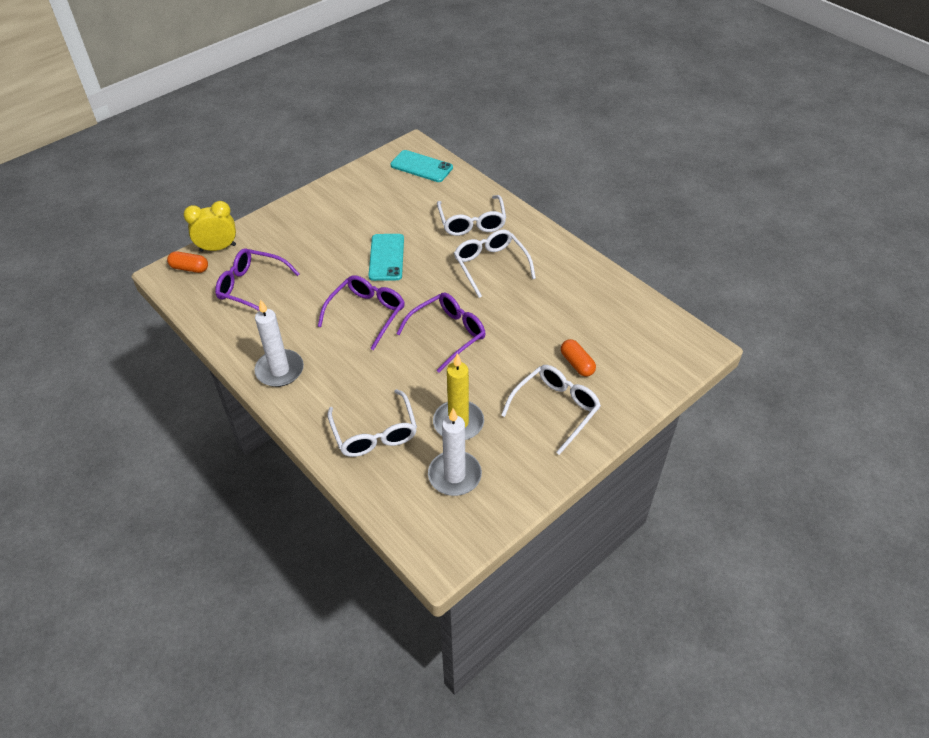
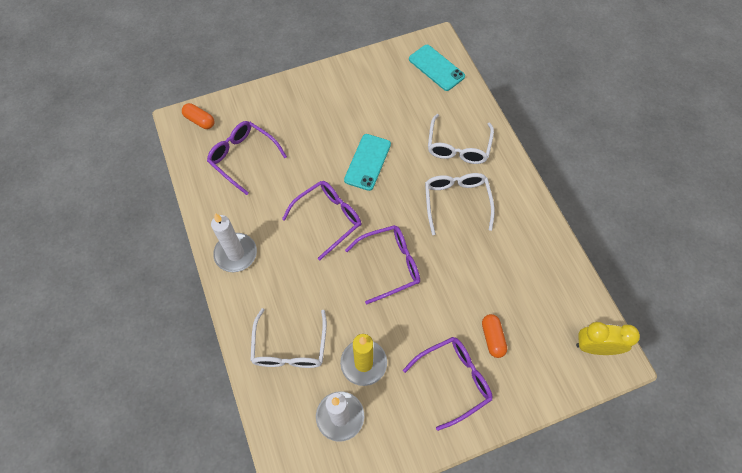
camera: 20 degrees right, 15 degrees up
(218, 248) = (229, 106): yellow clock -> yellow clock (595, 347)
(555, 409) = (454, 380): white glasses -> purple glasses

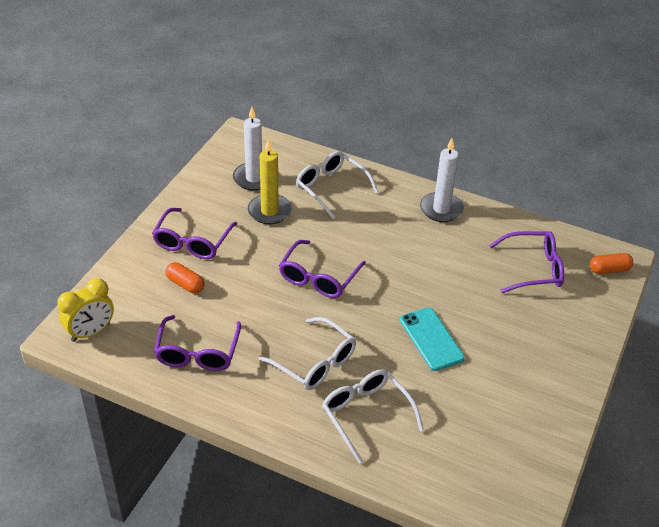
camera: 135 degrees right, 20 degrees down
(328, 218) = (406, 275): purple glasses -> purple glasses (197, 352)
(436, 68) = (485, 488): turquoise phone -> none

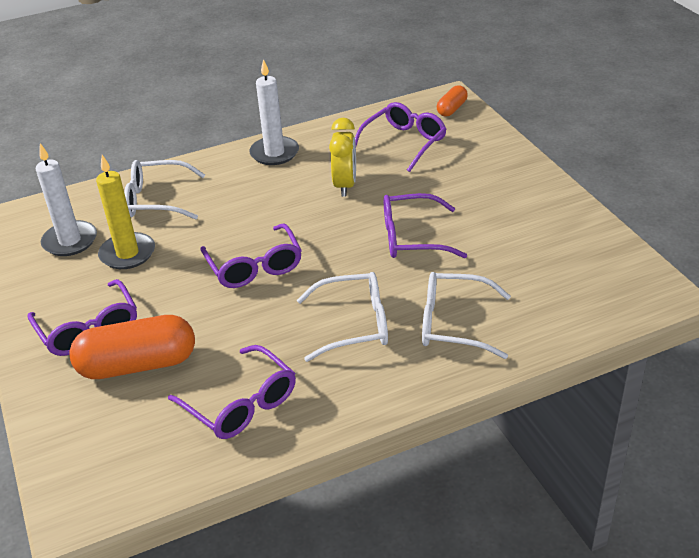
camera: 45 degrees left, 5 degrees down
(91, 332) = (102, 481): yellow clock -> yellow clock (345, 185)
(185, 284) = (138, 365): orange capsule -> orange capsule, size x1.96
(431, 339) = (412, 237): turquoise phone -> purple glasses

